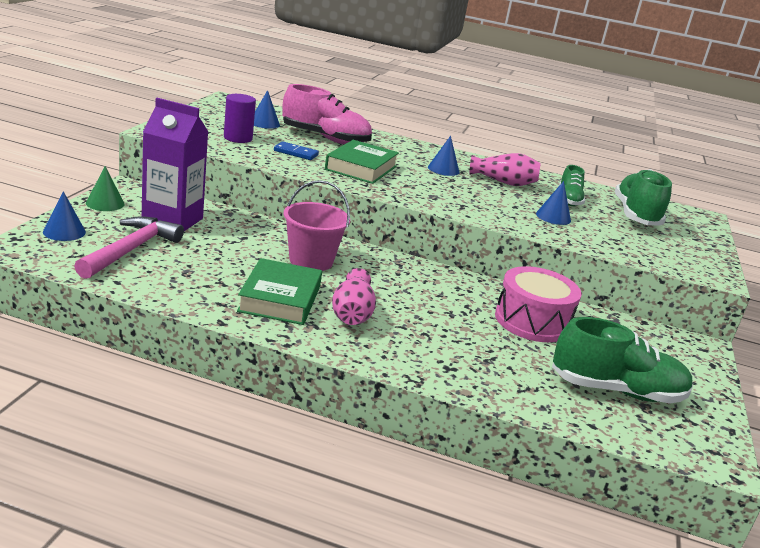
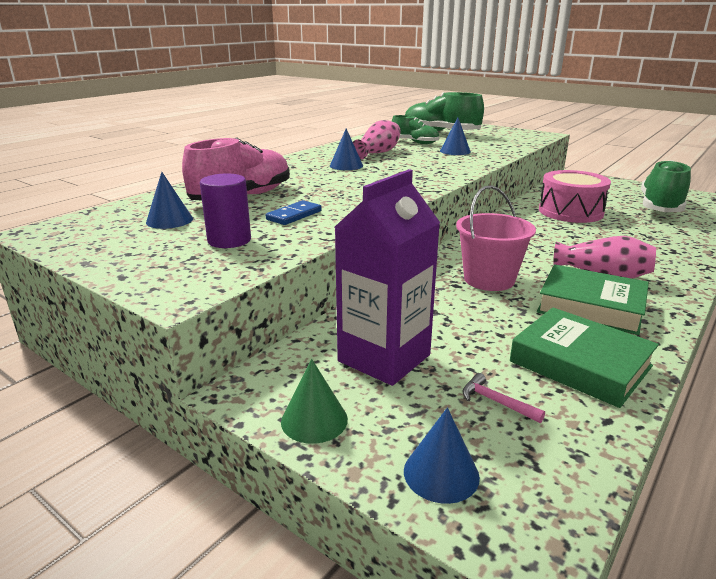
camera: 65 degrees left, 0 degrees up
(131, 250) = (496, 402): pink hammer -> pink hammer, size x0.42
(361, 168) = (345, 193): green book -> green book (580, 364)

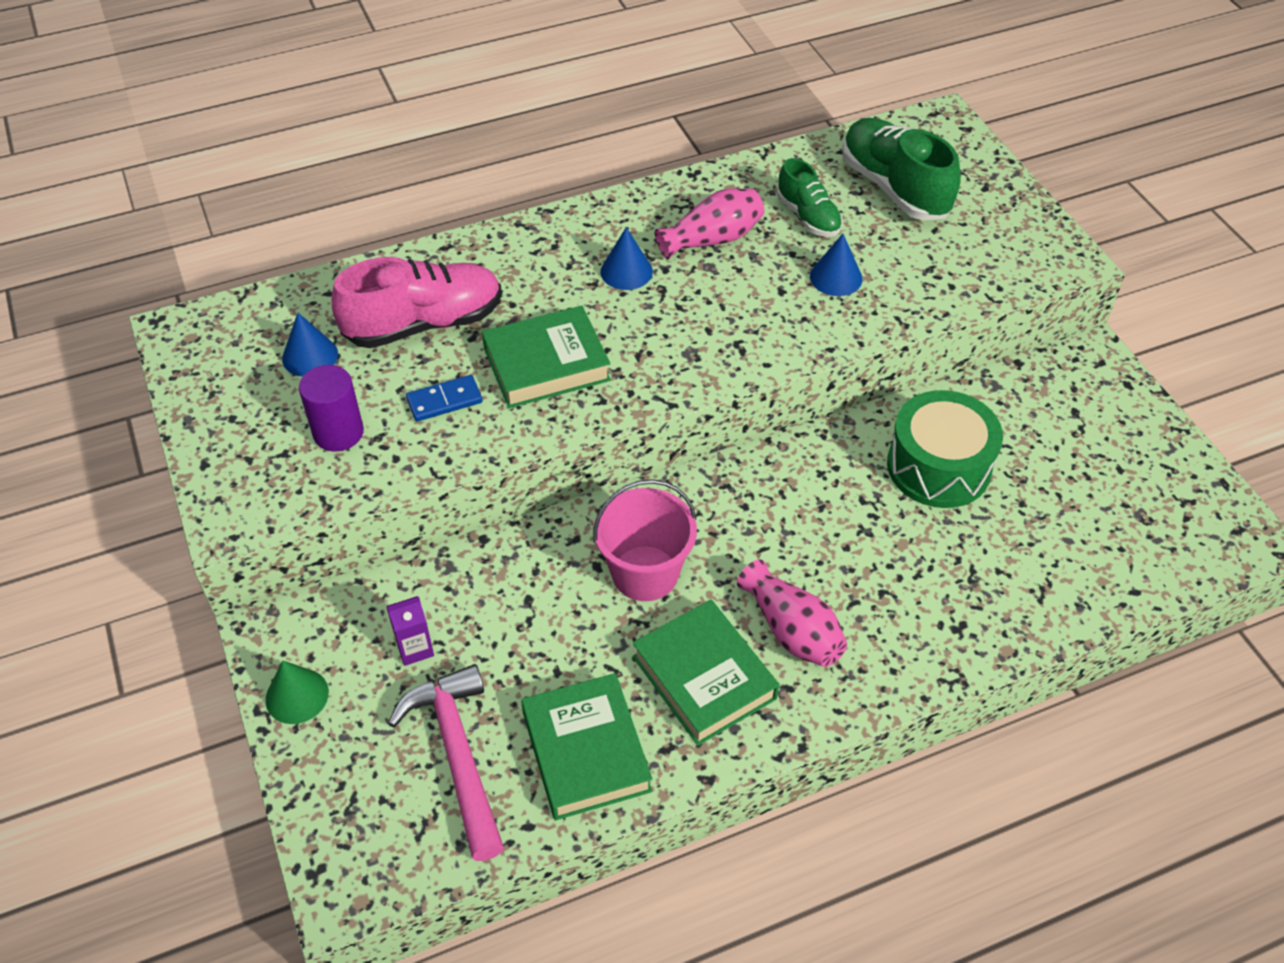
camera: 30 degrees right, 25 degrees up
(343, 194) = (546, 364): none -> green book
(384, 358) = (415, 648): purple carton -> purple carton, size x0.43
(441, 473) = (343, 801): blue cone -> none
(496, 402) = (458, 755): pink hammer -> pink hammer, size x2.41
(570, 212) = (938, 466): pink drum -> green drum
(660, 207) = (1103, 515): green shoe -> none

